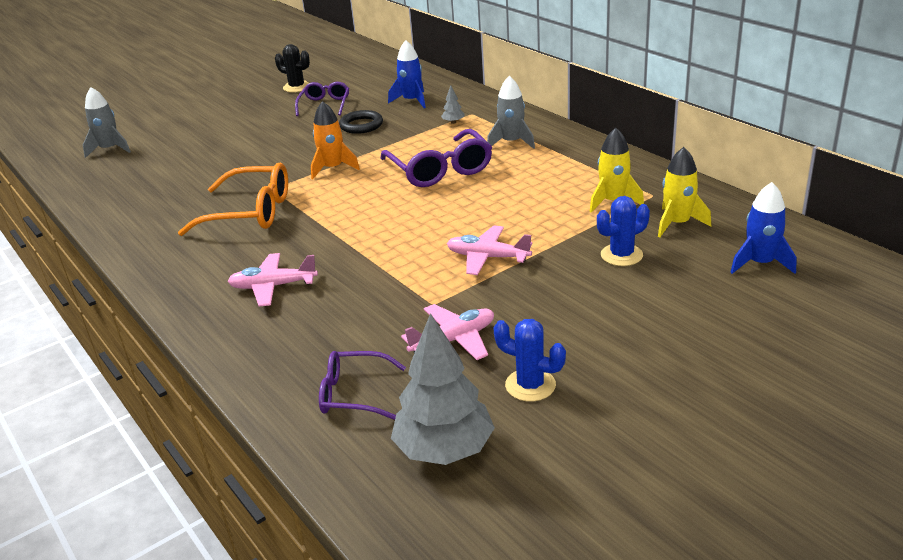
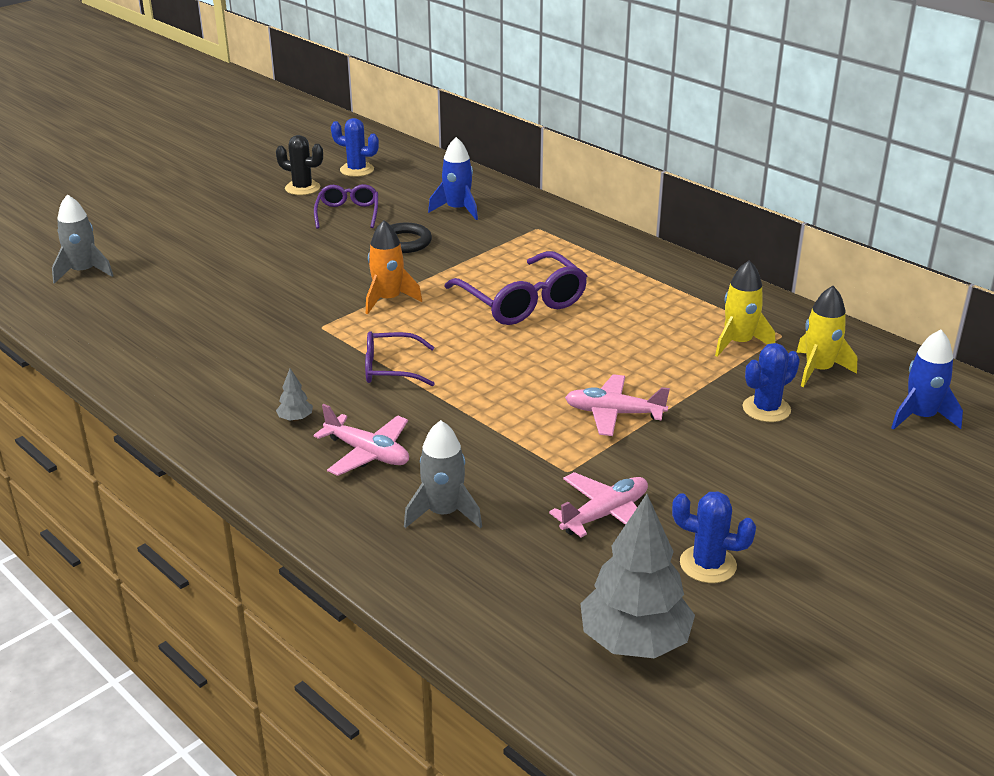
camera: 10 degrees left, 0 degrees up
(250, 212) = (303, 358): orange glasses -> none
(273, 286) = (367, 453): pink plane -> pink plane turned 135 degrees counterclockwise
(343, 73) = (357, 170): none -> blue cactus
(353, 394) = (510, 581): purple glasses -> purple glasses (390, 369)
(453, 122) = (518, 239): grey tree -> grey tree (295, 419)
(511, 142) = (598, 267): grey rocket -> grey rocket (443, 513)

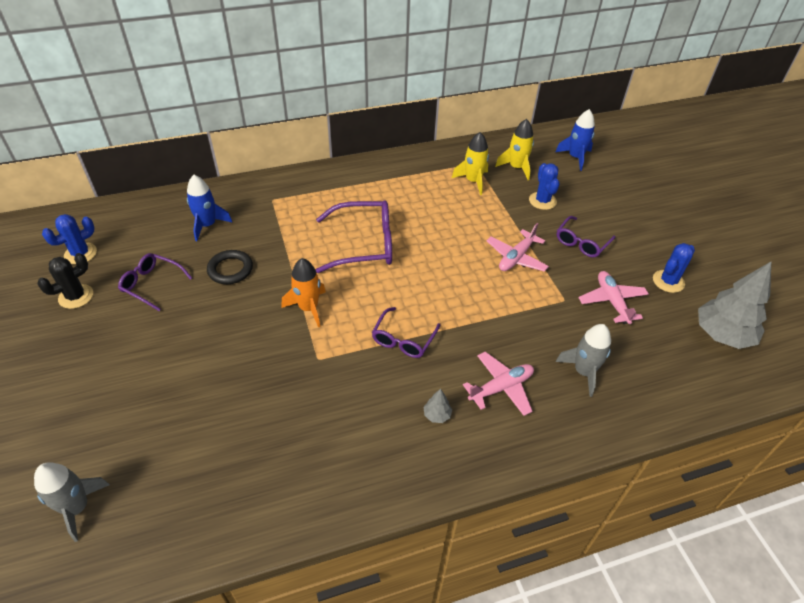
camera: 65 degrees left, 15 degrees up
(709, 463) = (581, 242): none -> purple glasses

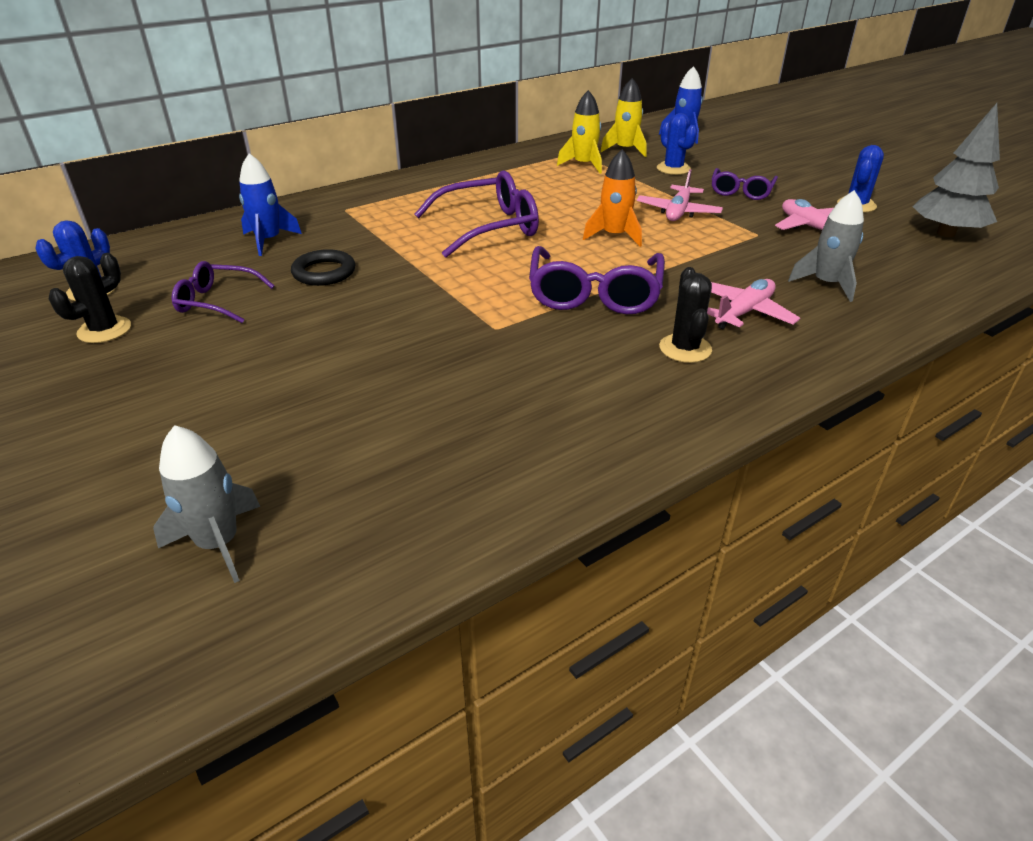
camera: 15 degrees left, 10 degrees down
(308, 308) = (453, 288): orange rocket -> orange rocket (614, 236)
(403, 339) = (594, 294): purple glasses -> purple glasses, size x1.65
(437, 415) = (685, 348): grey tree -> black cactus

